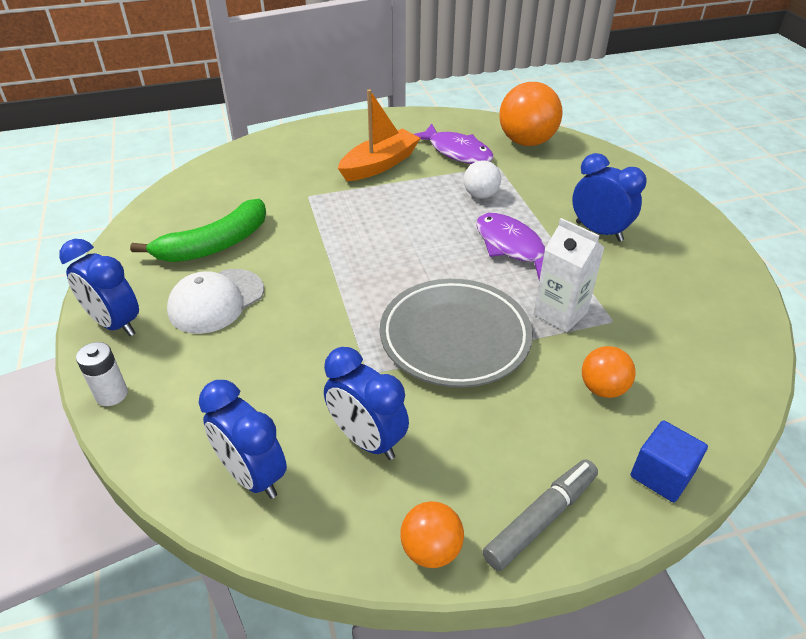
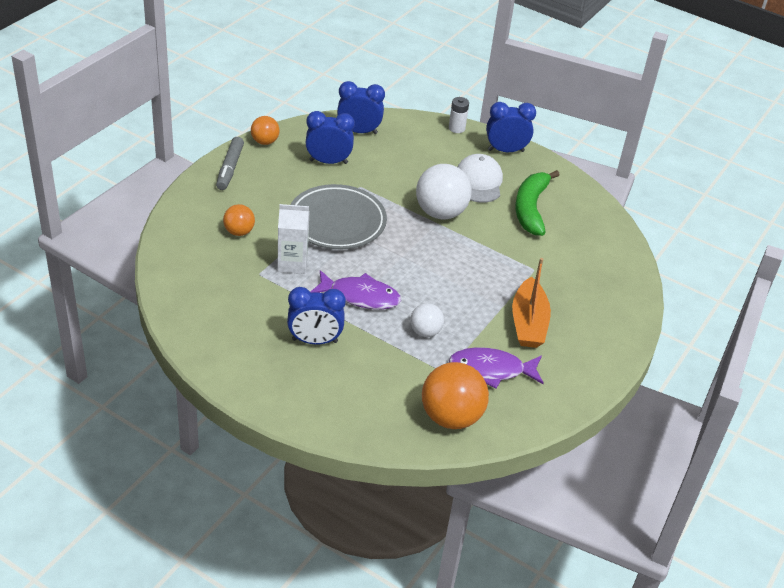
camera: 135 degrees right, 0 degrees up
(316, 287) = (440, 212): none -> white ball
(661, 475) = (187, 206): blue cube -> none

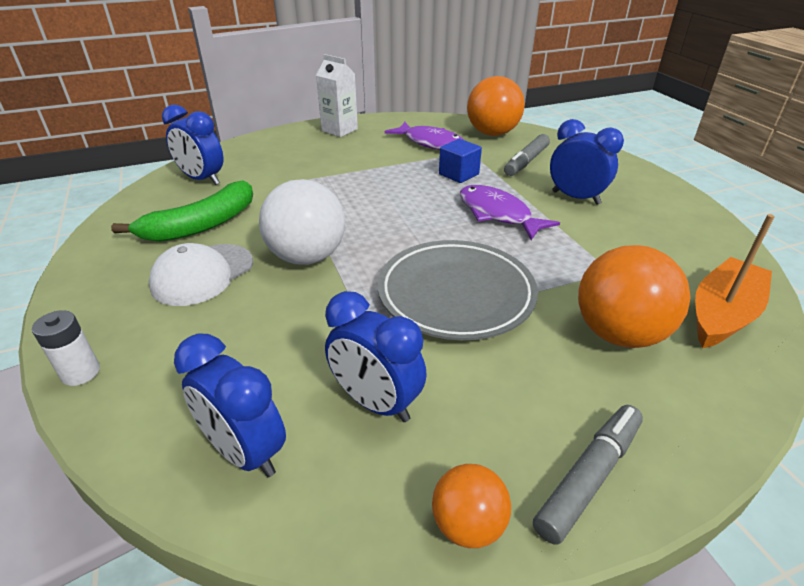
camera: 140 degrees left, 5 degrees down
(239, 232) = (618, 334): orange ball -> orange ball, size x1.82
(292, 263) = (557, 267): white carton -> white carton (339, 130)
(384, 377) = (526, 162): none -> grey marker
(425, 332) = (458, 174): white ball -> blue cube
(505, 150) = (91, 301): blue clock -> blue clock (202, 179)
(528, 323) = (360, 155): orange boat -> orange boat (722, 314)

